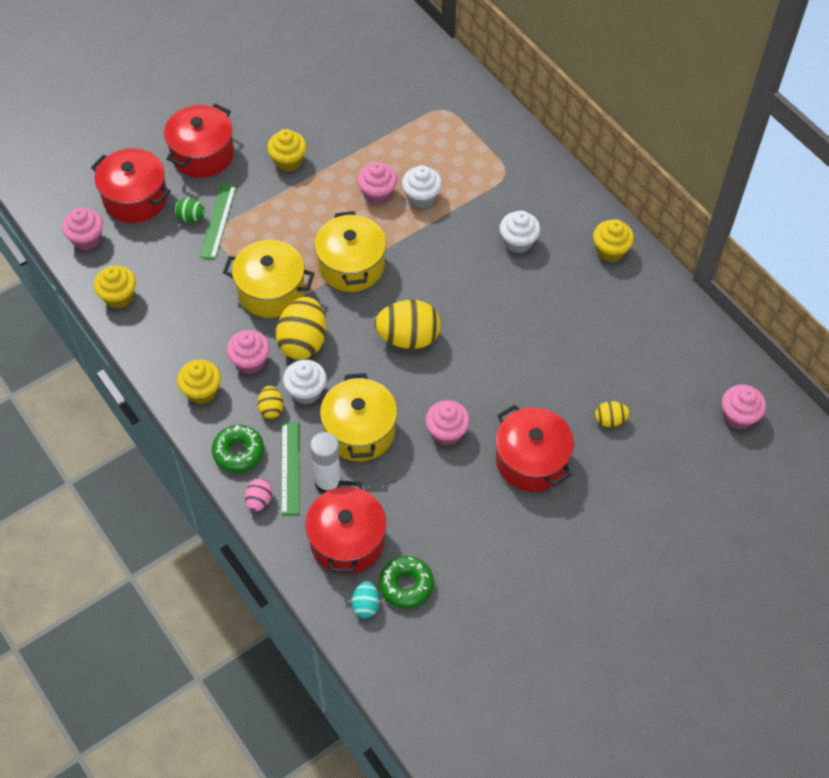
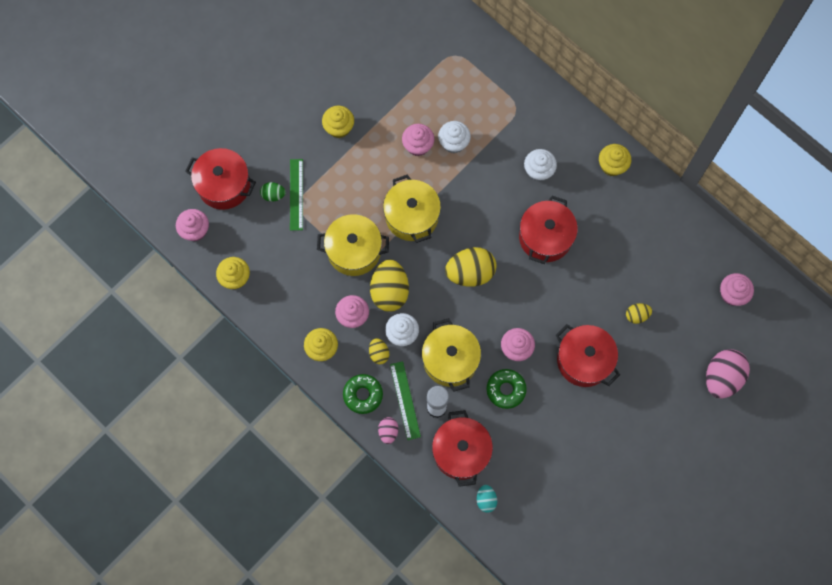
camera: 10 degrees left, 15 degrees up
(202, 154) = (267, 134): red pot -> red pot (545, 237)
(406, 585) = (512, 478): green donut -> green donut (506, 390)
(709, 511) = (722, 377): none -> pink egg

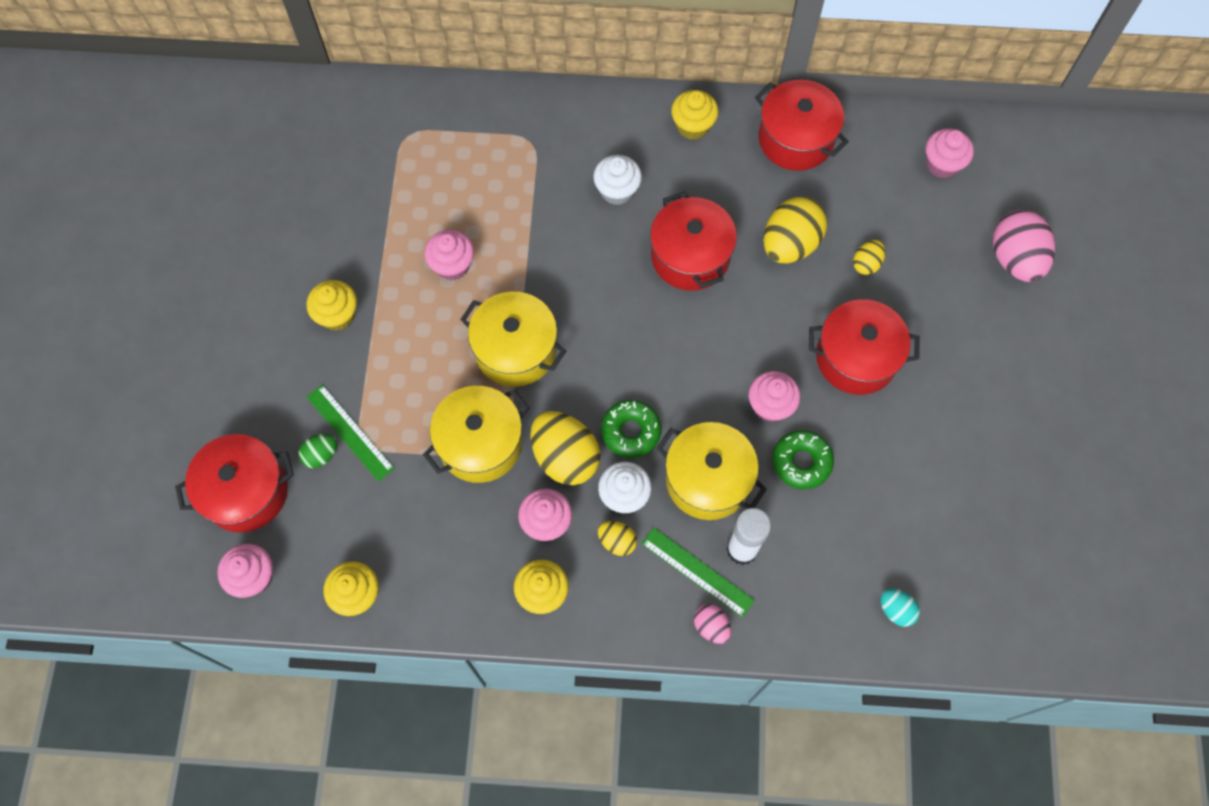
camera: 40 degrees left, 5 degrees down
(363, 395) = (641, 607): green donut -> green donut (631, 431)
(453, 143) = (492, 231): white cupcake -> none
(461, 452) = (816, 577): red pot -> red pot (796, 139)
(470, 273) = (641, 361): yellow egg -> yellow egg (790, 244)

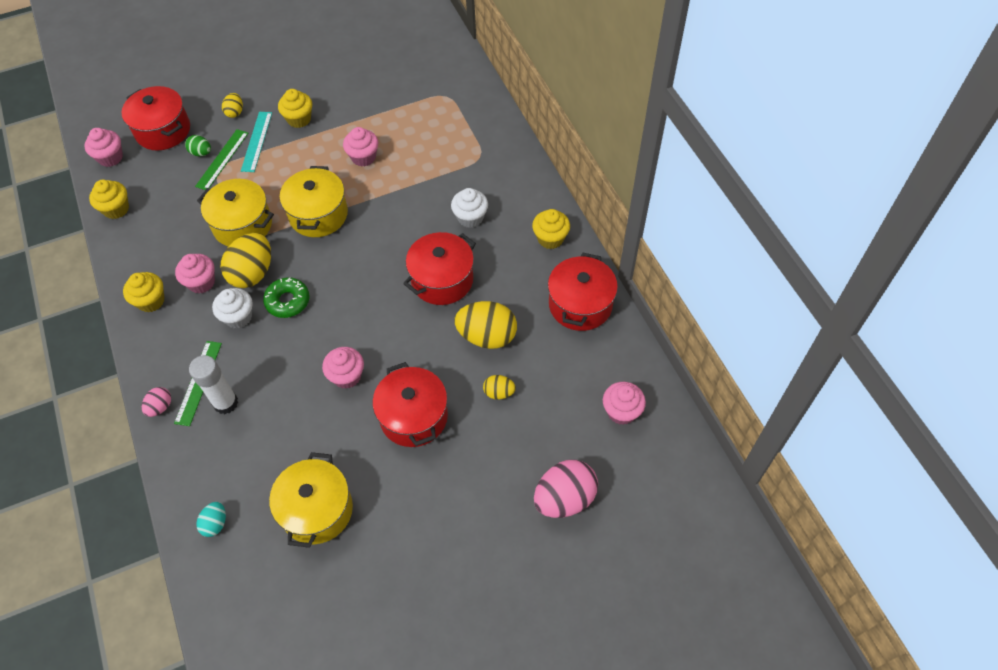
camera: 65 degrees right, 10 degrees down
(344, 379) = (256, 141): none -> turquoise ruler
(617, 541) = (203, 327): yellow egg -> yellow egg (235, 112)
(708, 480) = (271, 361): yellow pot -> yellow pot (317, 510)
(801, 462) = (310, 414): green donut -> none

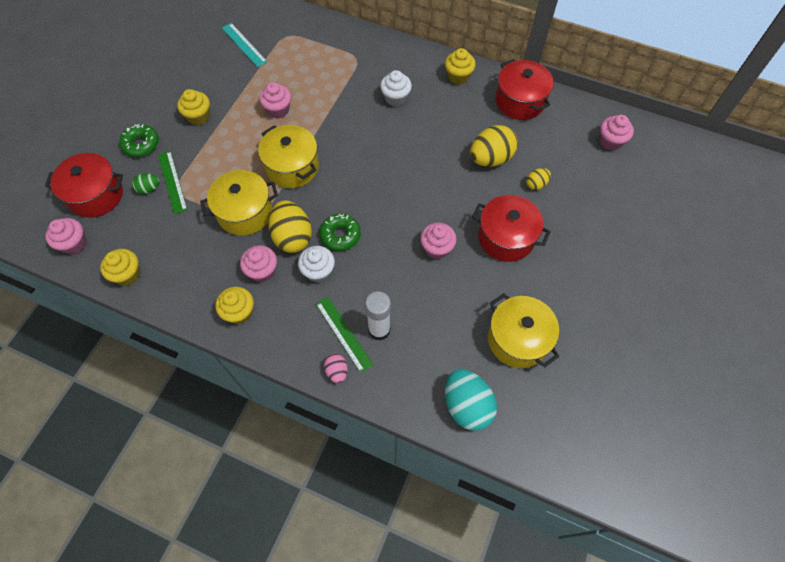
camera: 45 degrees left, 5 degrees up
(215, 523) = (467, 405): turquoise egg -> turquoise egg, size x1.97
(235, 112) = (141, 144): yellow egg -> green donut
(256, 141) = (184, 152): turquoise ruler -> turquoise ruler (244, 45)
(442, 280) = (424, 147): red pot -> none
(564, 498) = (638, 211): pink egg -> none

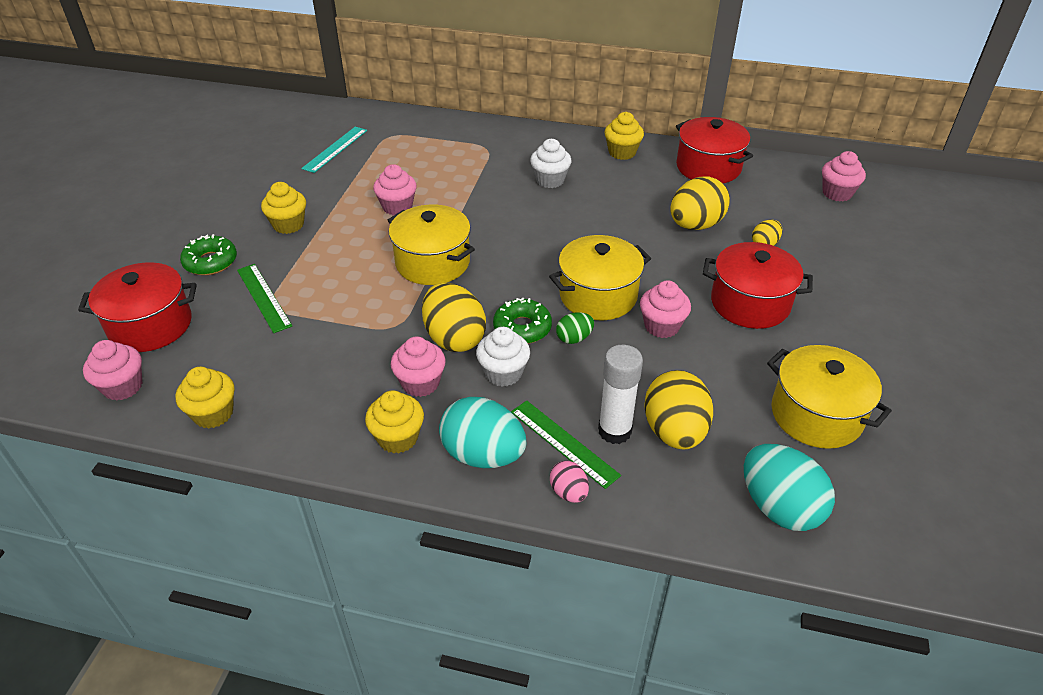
camera: 10 degrees left, 20 degrees down
(149, 189) = (230, 309): green egg -> green egg (574, 338)
(244, 45) = (335, 149): turquoise ruler -> turquoise ruler turned 75 degrees clockwise
(245, 212) = (378, 319): yellow pot -> yellow pot (598, 295)
(290, 334) = (483, 455): none -> turquoise egg
(418, 337) = (674, 431): none -> yellow egg

